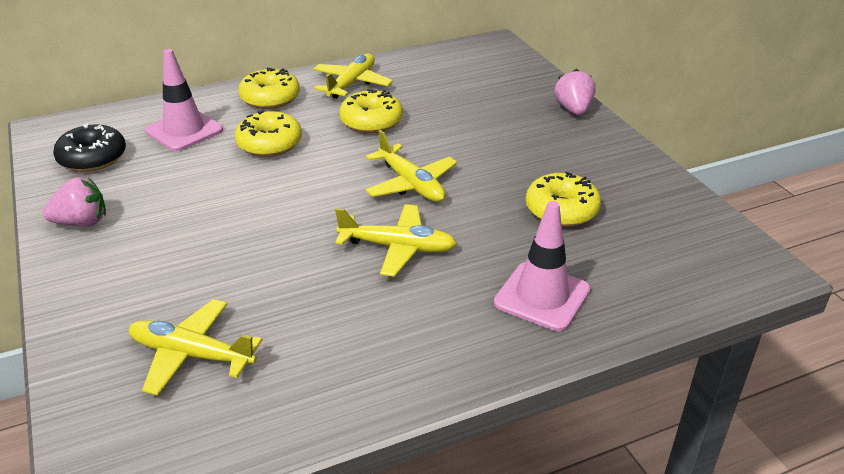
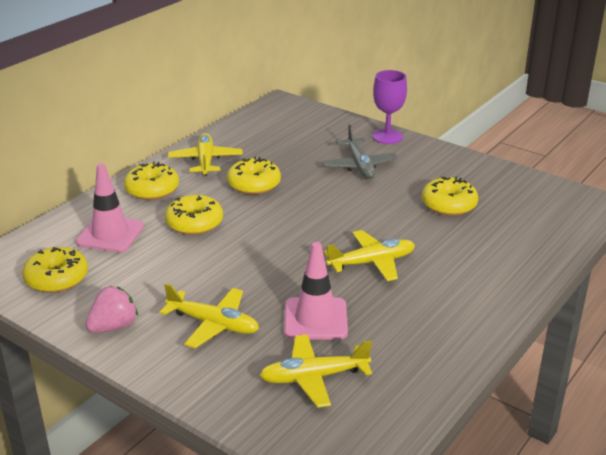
camera: 30 degrees left, 5 degrees down
(93, 158) = (57, 278): black donut -> yellow donut
(411, 184) = (334, 219): yellow plane -> yellow plane (214, 324)
(505, 134) = (359, 166): none -> grey plane
(542, 296) = (492, 260): pink traffic cone -> pink traffic cone (315, 319)
(573, 110) = (387, 136): pink strawberry -> purple goblet

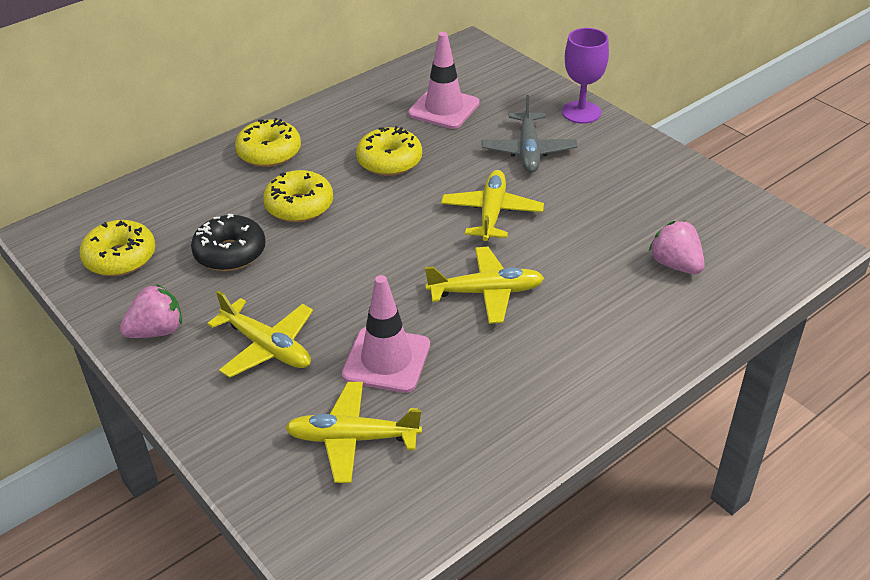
camera: 15 degrees right, 10 degrees up
(110, 234) = (199, 207): pink traffic cone -> pink traffic cone (444, 108)
(151, 263) = (230, 253): none -> black donut
(205, 161) = (346, 120): yellow plane -> yellow plane (491, 213)
(448, 205) = (617, 223): yellow donut -> none
(504, 226) = (675, 265): none -> pink strawberry

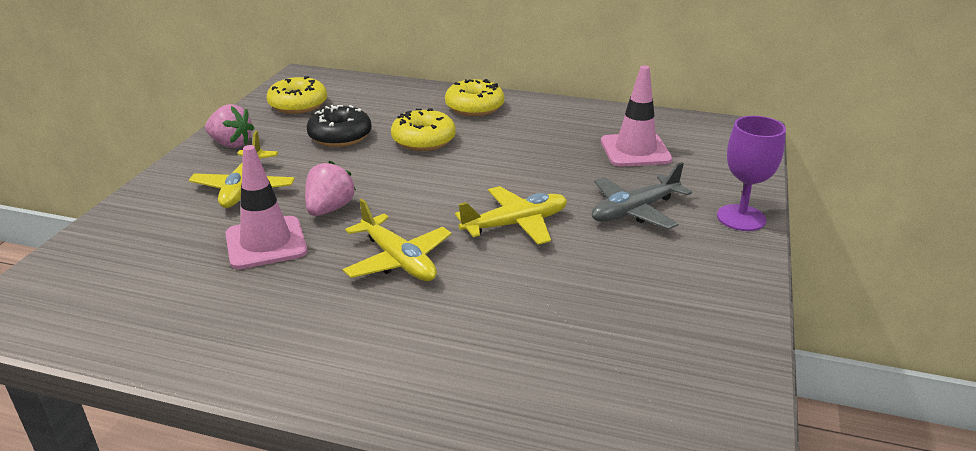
camera: 55 degrees right, 10 degrees down
(352, 439) = (159, 261): yellow plane -> none
(389, 161) = (527, 154): yellow donut -> none
(675, 265) = (561, 364): pink strawberry -> pink strawberry (329, 209)

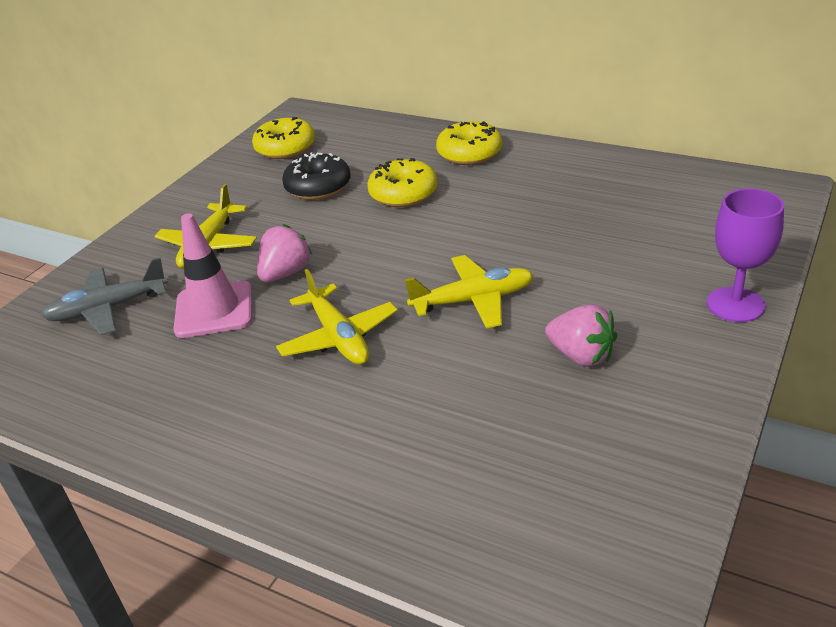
camera: 15 degrees right, 5 degrees up
(231, 144) = (208, 193): pink strawberry -> pink strawberry (581, 355)
(634, 211) = (611, 290): grey plane -> grey plane (107, 309)
(635, 150) = (636, 212): pink traffic cone -> none

